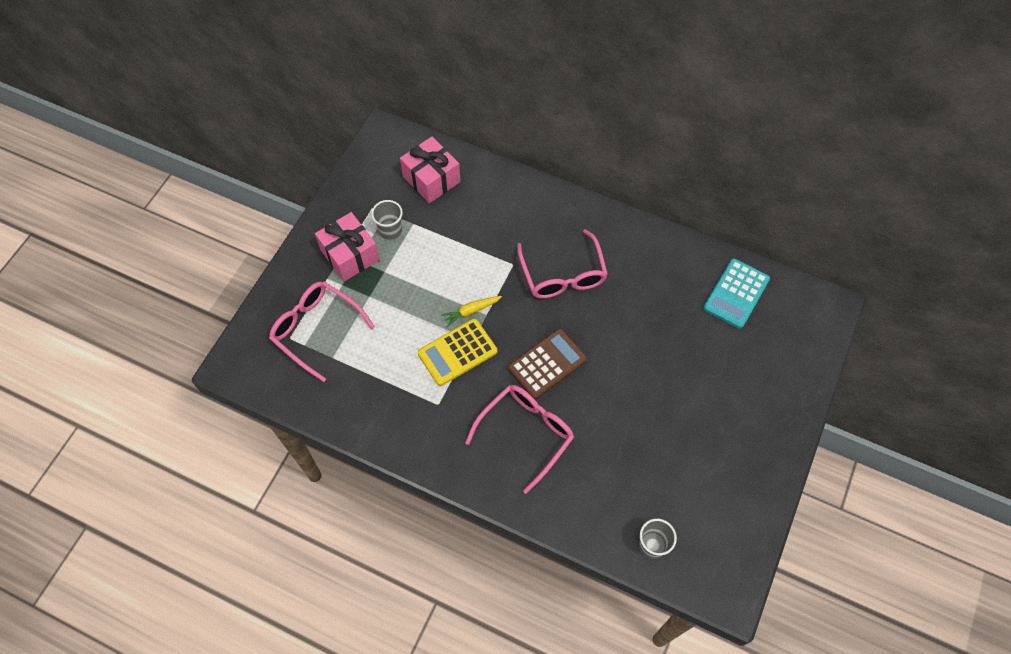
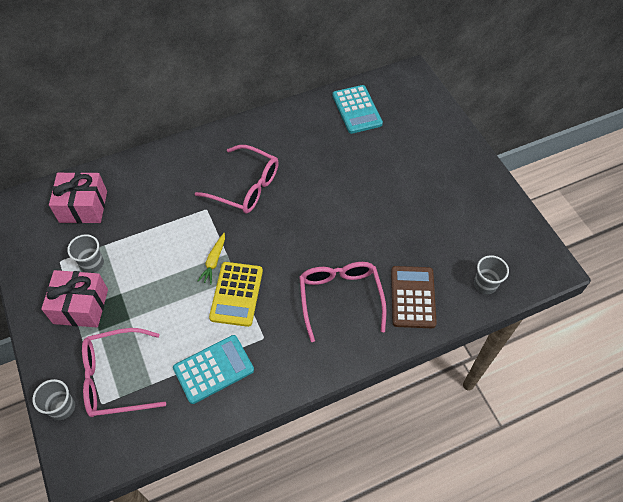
camera: 50 degrees left, 5 degrees down
(266, 315) = (62, 407): none -> grey cup
(380, 390) = (213, 369): none -> turquoise calculator
(547, 364) = (301, 246): brown calculator -> brown calculator (413, 297)

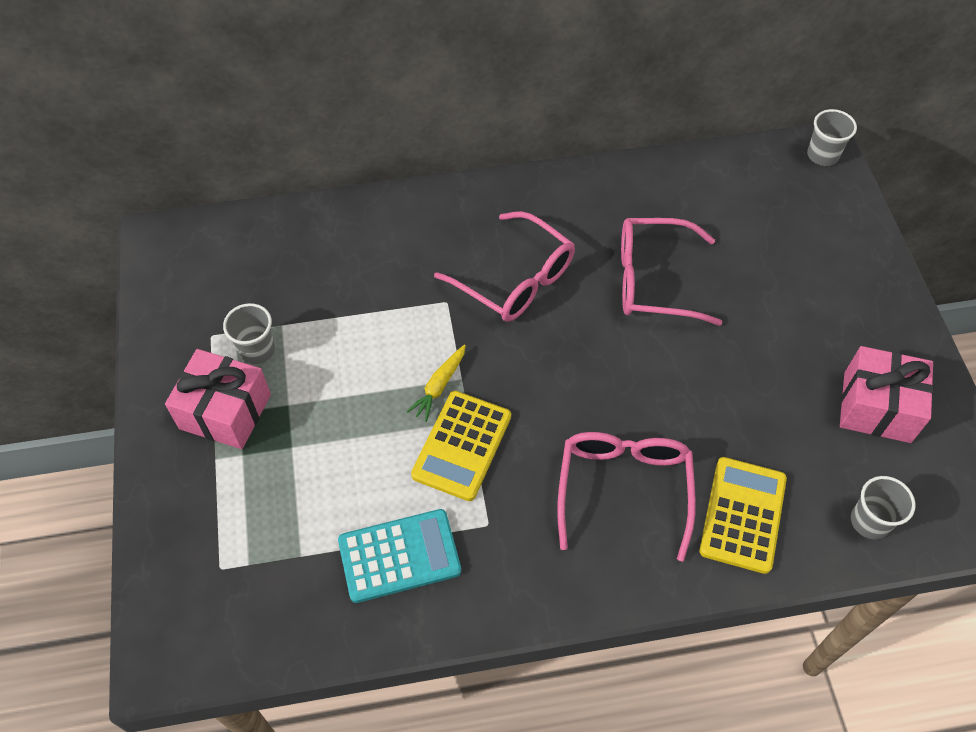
camera: 15 degrees right, 0 degrees up
(62, 407) = (162, 560): grey cup -> grey cup (822, 155)
(83, 206) = (264, 260): pink gift -> pink gift (877, 407)
(116, 378) = (250, 534): pink glasses -> pink glasses (653, 280)
(357, 110) = (720, 191): turquoise calculator -> none
(413, 297) = (743, 515): brown calculator -> yellow calculator

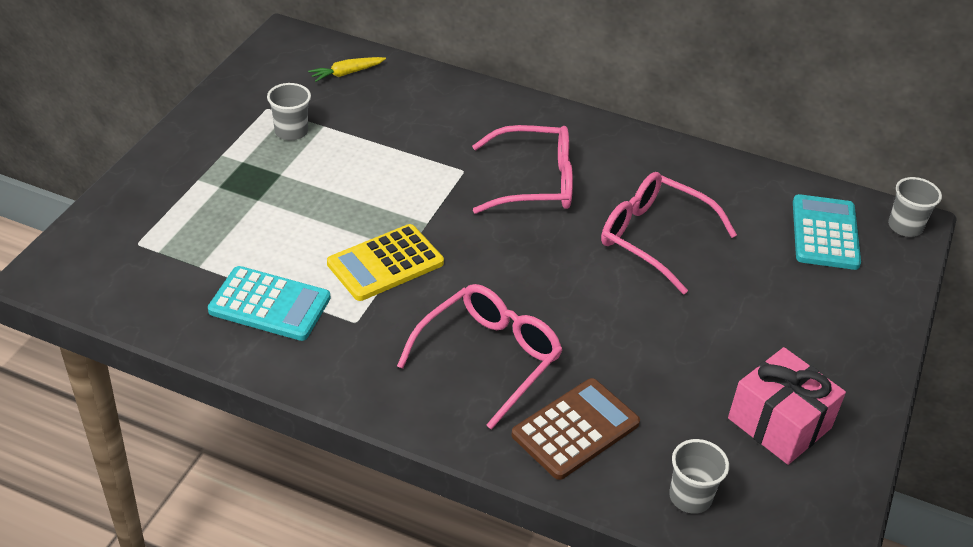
camera: 30 degrees right, 15 degrees down
(225, 411) = (232, 156): pink gift -> none
(439, 386) = (405, 219): yellow carrot -> yellow carrot (346, 73)
(515, 279) = (534, 182): pink glasses -> pink glasses turned 75 degrees counterclockwise
(743, 515) = (575, 429): yellow calculator -> brown calculator
(773, 196) = (825, 233): none -> turquoise calculator

